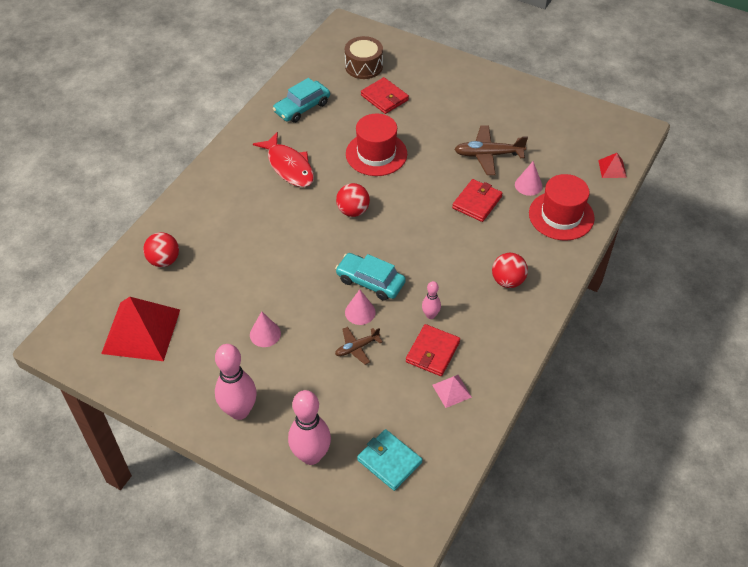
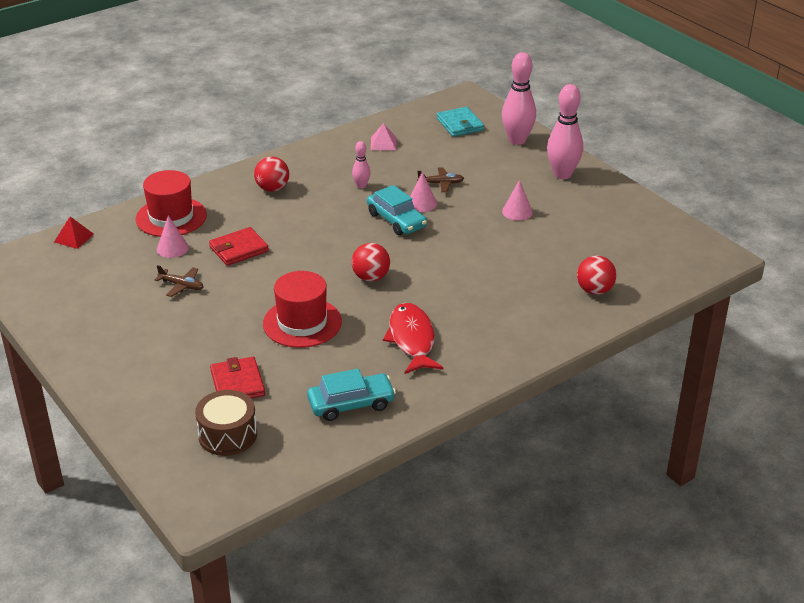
camera: 155 degrees left, 15 degrees down
(141, 331) = (634, 243): red pyramid -> none
(432, 352) = (379, 166): red wallet -> none
(488, 155) = (182, 286): brown plane -> brown plane, size x0.60

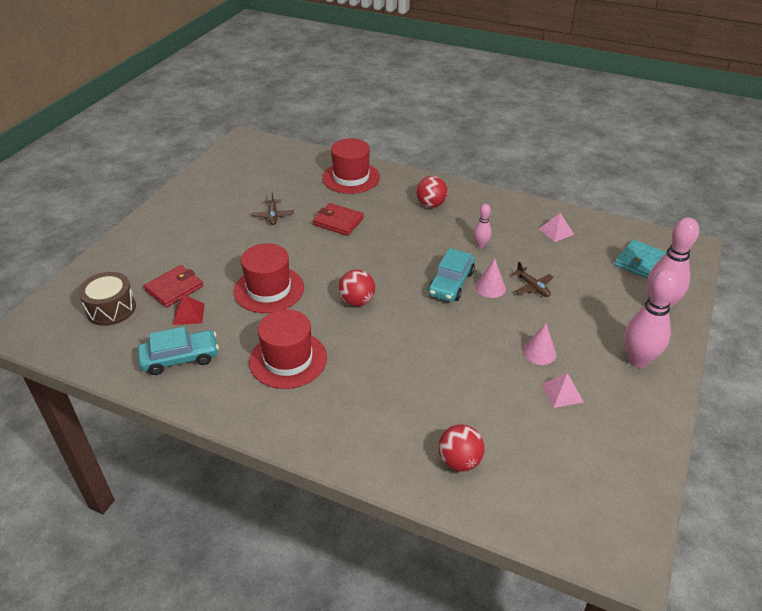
camera: 60 degrees right, 5 degrees up
(74, 238) = (293, 152): red pyramid -> red pyramid (188, 314)
(172, 248) = (314, 193): pink cone -> none
(351, 404) = (180, 358): turquoise car -> turquoise car turned 60 degrees counterclockwise
(412, 339) = (288, 359): red fish -> red hat
(566, 219) = (562, 393): none -> pink pyramid

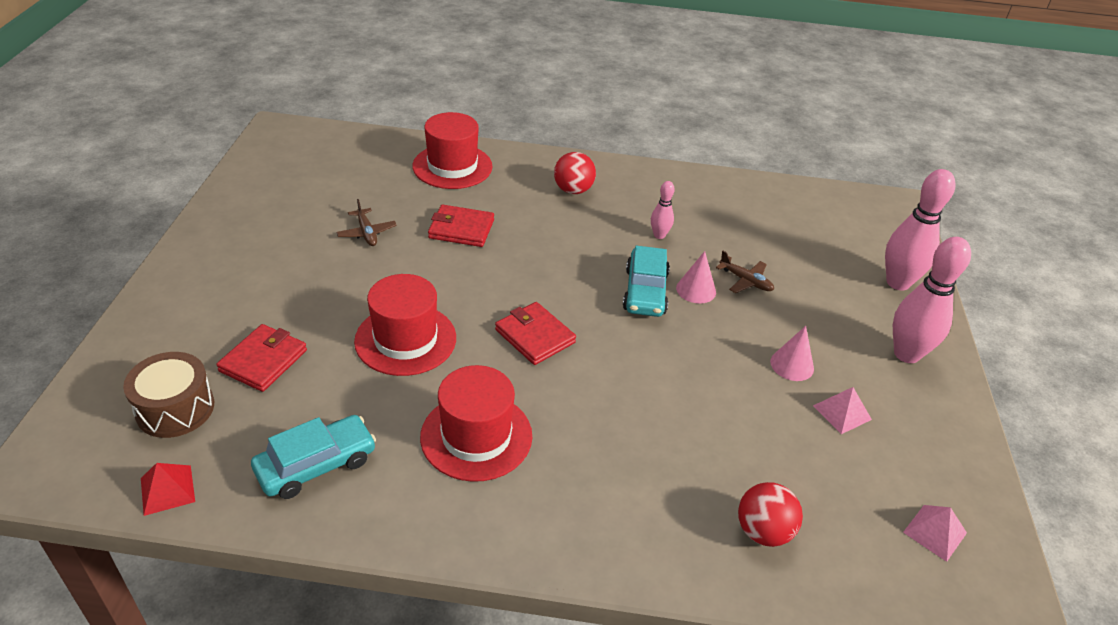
camera: 20 degrees left, 0 degrees up
(188, 314) = (302, 395): red pyramid -> red pyramid (167, 490)
(357, 301) = (535, 336): red ball -> red wallet
(556, 231) = (740, 205): pink pyramid -> pink pyramid (934, 532)
(639, 261) = (850, 230): turquoise wallet -> none

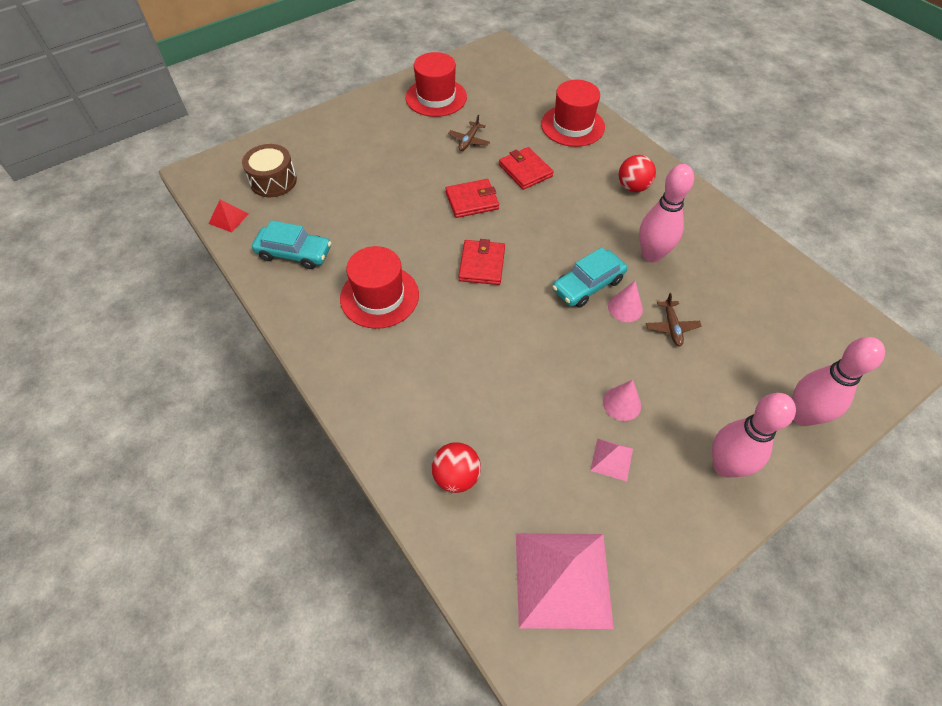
camera: 50 degrees right, 15 degrees up
(263, 361) = (334, 182): red wallet -> red wallet (472, 201)
(405, 339) = (412, 217): red hat -> red hat (436, 97)
(659, 235) = (651, 255): pink bowling pin -> pink bowling pin, size x1.98
(934, 532) = (562, 579): pink pyramid -> pink pyramid, size x2.24

